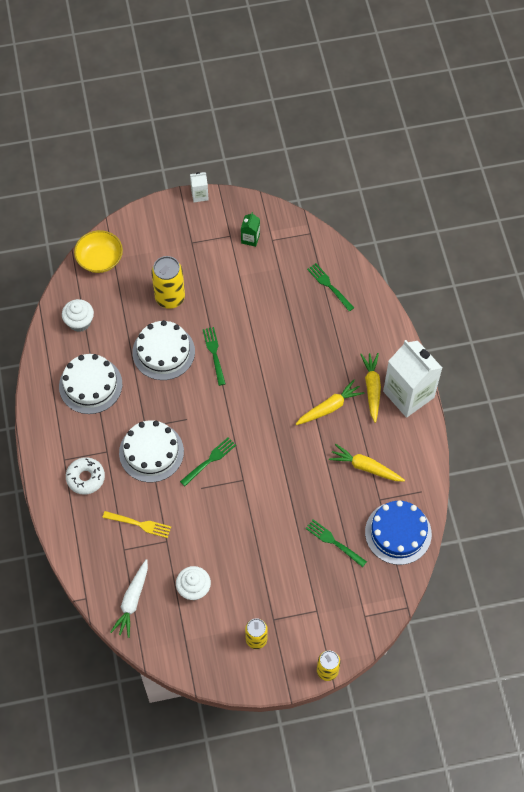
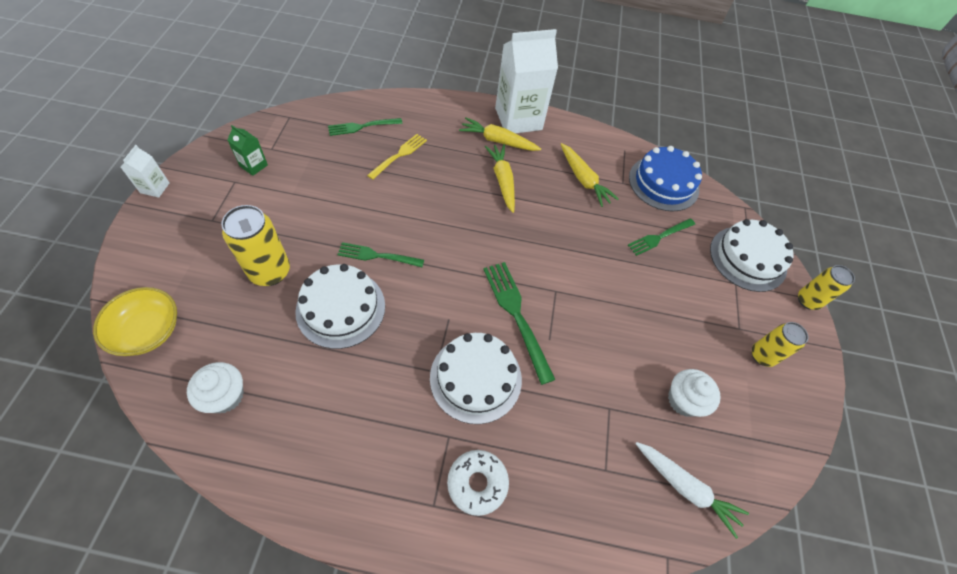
camera: 75 degrees left, 5 degrees down
(90, 385) = (334, 419): white cake -> white cake (748, 258)
(139, 524) = (575, 434): yellow fork -> yellow fork (399, 155)
(209, 460) = (516, 315): green fork -> green fork, size x1.53
(365, 467) = (583, 179): yellow carrot -> yellow carrot turned 75 degrees counterclockwise

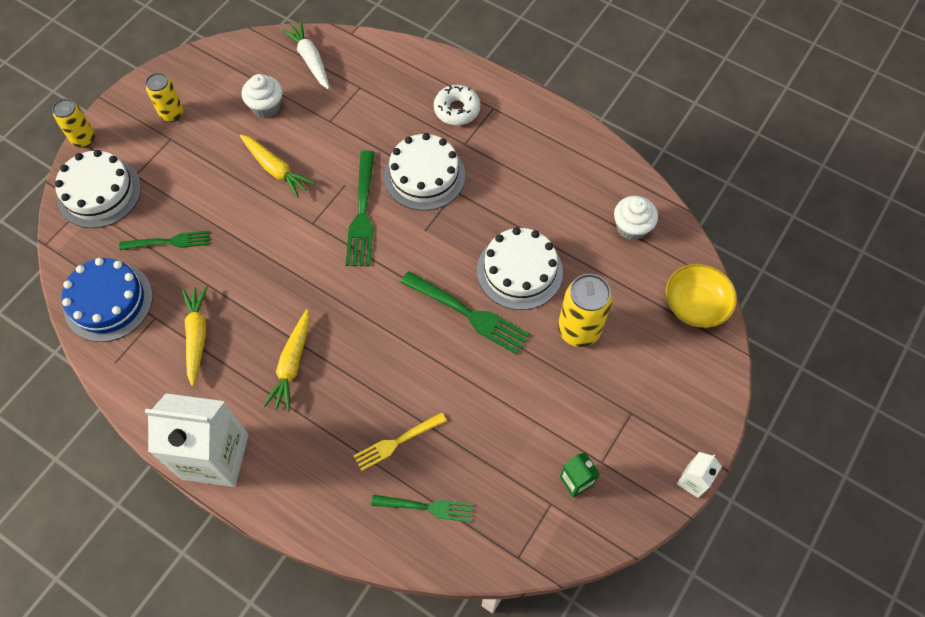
camera: 150 degrees left, 5 degrees up
(377, 256) = (468, 314): green fork -> green fork, size x1.53
(498, 141) = (263, 426): yellow carrot -> yellow carrot (275, 169)

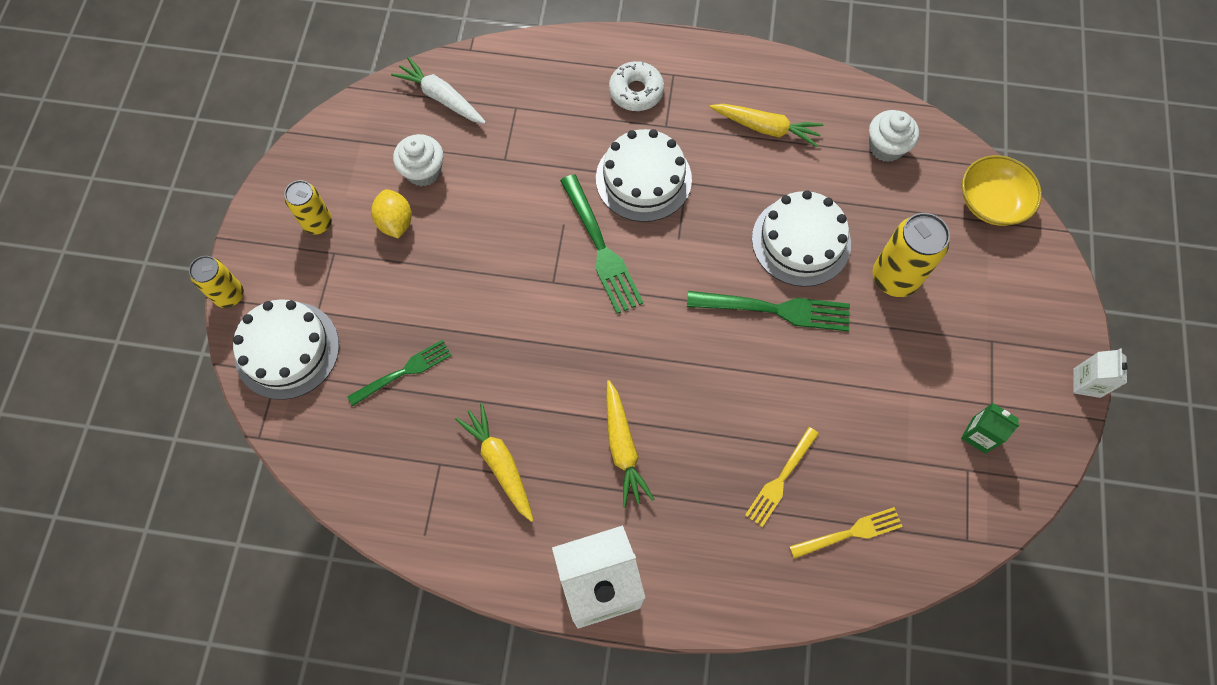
camera: 25 degrees left, 5 degrees up
(108, 302) = (375, 470): blue cake -> none
(225, 135) = (395, 222): none -> yellow lemon
(275, 169) = (476, 238): yellow carrot -> yellow carrot (765, 128)
(427, 507) = (850, 533): green fork -> yellow fork

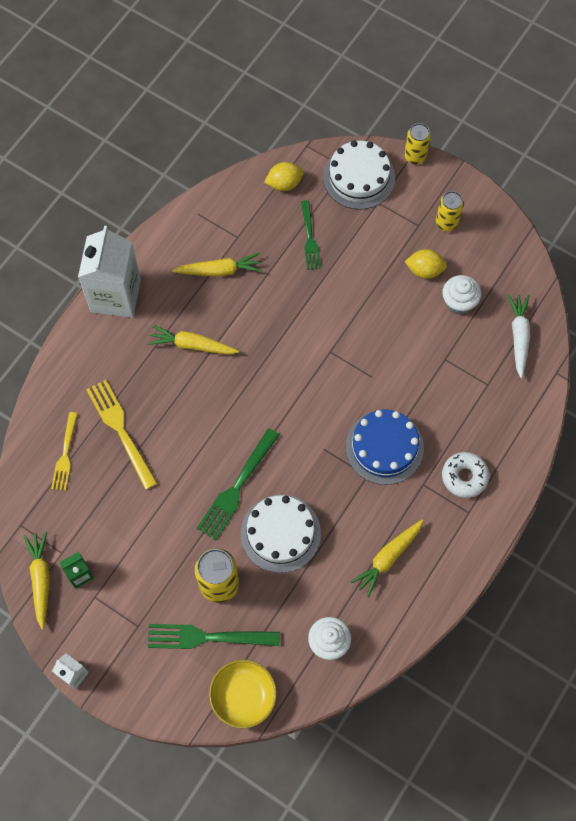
camera: 115 degrees right, 0 degrees up
(332, 440) = (284, 184): none -> yellow lemon
(441, 98) = (519, 337): white carrot -> white carrot turned 60 degrees counterclockwise
(601, 248) = (341, 393): green fork -> green fork (207, 637)
(643, 179) = (384, 447): white cake -> blue cake
(781, 479) = (120, 430): yellow fork -> yellow fork, size x1.53
(1013, 477) = (41, 580): none -> yellow carrot

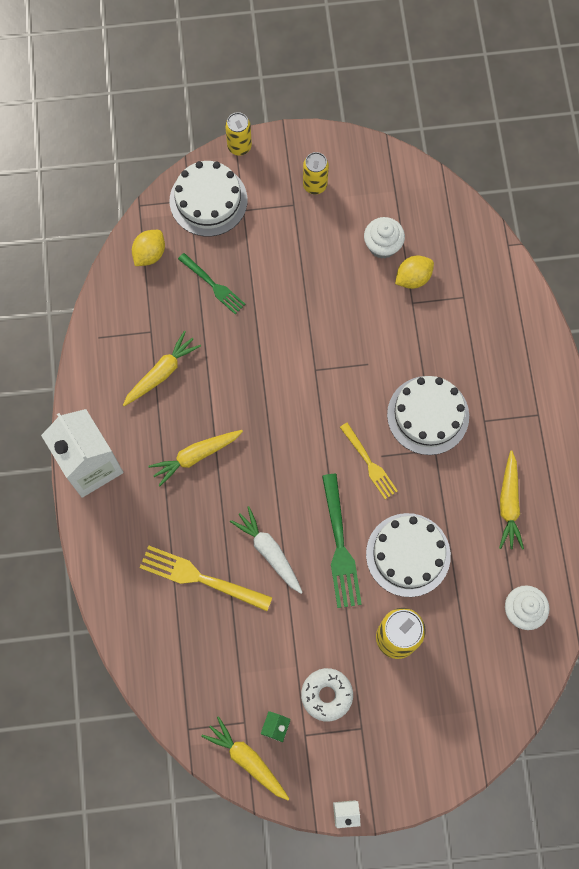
camera: 40 degrees left, 5 degrees up
(65, 454) = (172, 638): yellow fork -> yellow fork (369, 463)
(207, 637) = (425, 689): green fork -> none
(243, 696) = (495, 711): yellow bowl -> none
(384, 447) = (428, 415): blue cake -> white cake
(424, 270) = (332, 240): yellow lemon -> yellow lemon (413, 278)
(464, 477) = (510, 388): white donut -> white donut (326, 695)
(519, 337) = (454, 238): white carrot -> white carrot (269, 552)

